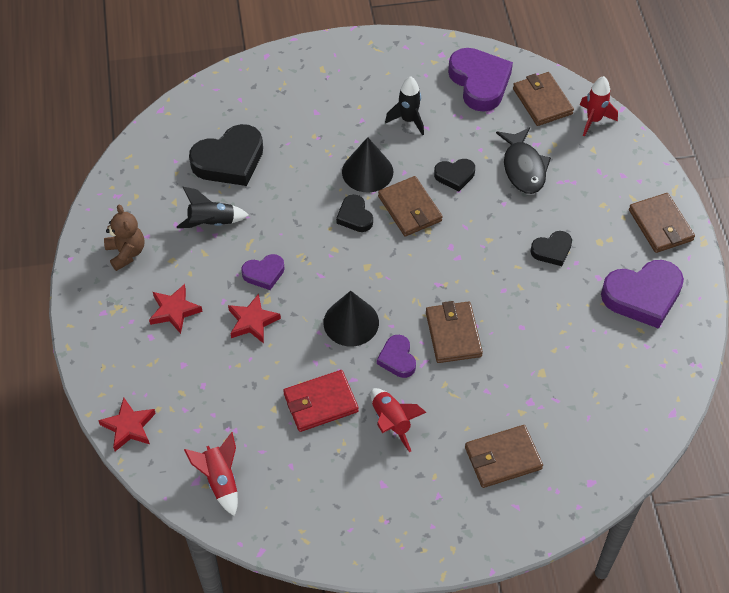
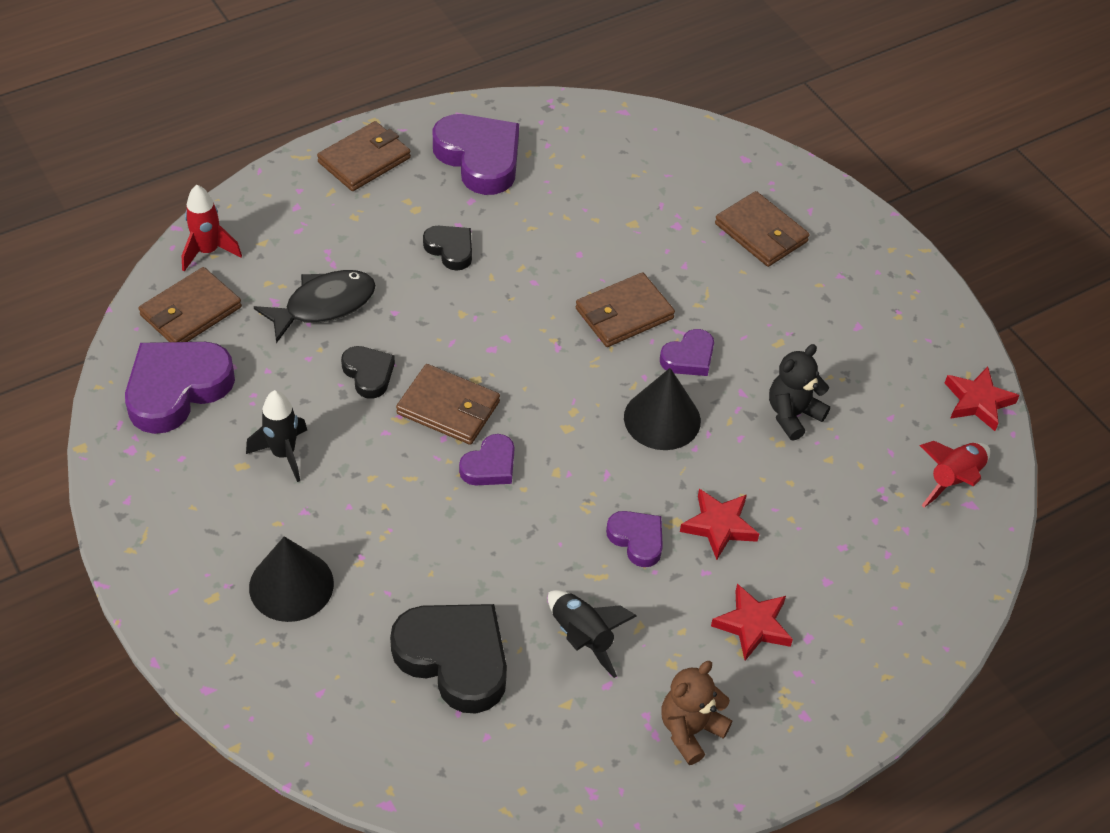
camera: 115 degrees left, 5 degrees down
(129, 427) = (949, 606): red star -> red star (977, 401)
(320, 403) = (792, 415): red wallet -> black teddy bear
(355, 216) = (490, 466): black heart -> purple heart
(367, 171) = (402, 475): black cone -> black cone (291, 585)
(391, 422) = (776, 340): red rocket -> none
(410, 209) = (448, 408): brown wallet -> brown wallet turned 75 degrees clockwise

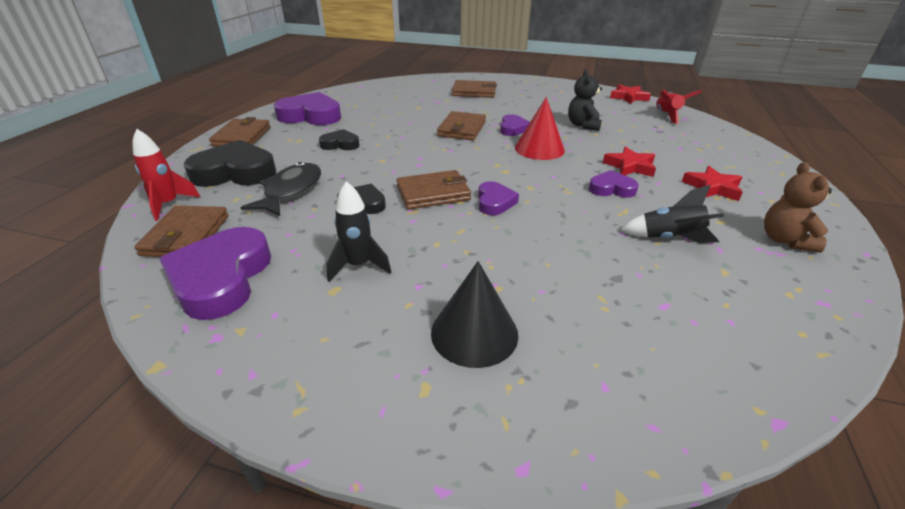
camera: 40 degrees left, 15 degrees down
(454, 659) = (638, 295): black heart -> black heart (235, 172)
(662, 419) = (539, 149): black cone -> red cone

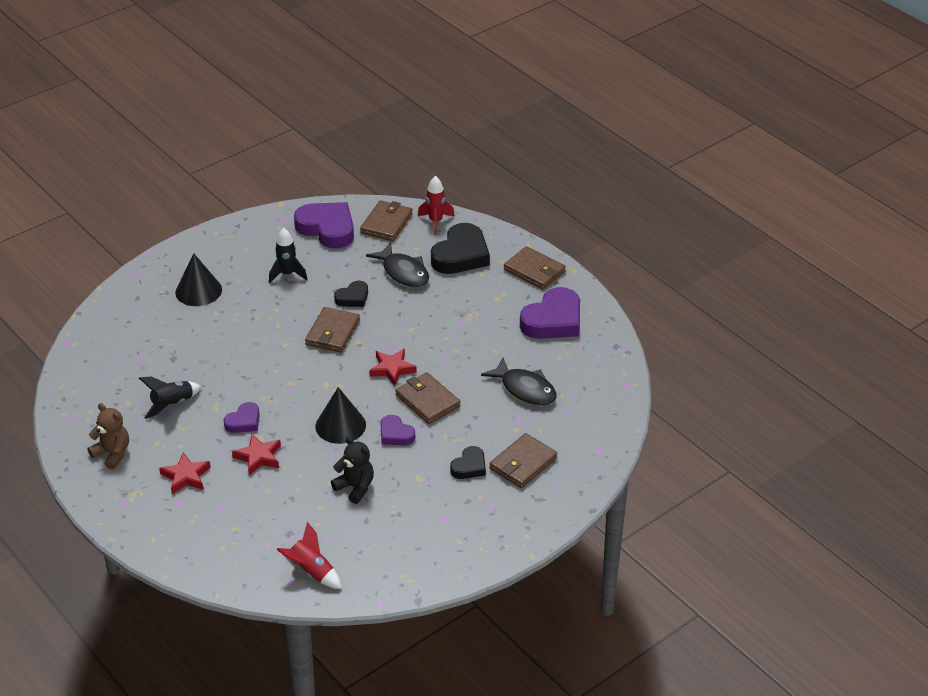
camera: 125 degrees right, 5 degrees up
(186, 235) = (386, 223): brown wallet -> brown wallet turned 75 degrees clockwise
(340, 144) = (464, 317): black heart -> black heart (469, 466)
(404, 106) = (525, 389): none -> black fish
(494, 202) = (291, 354): purple heart -> none
(539, 149) = (340, 425): red cone -> black cone
(628, 97) = (385, 585): red star -> red star (392, 369)

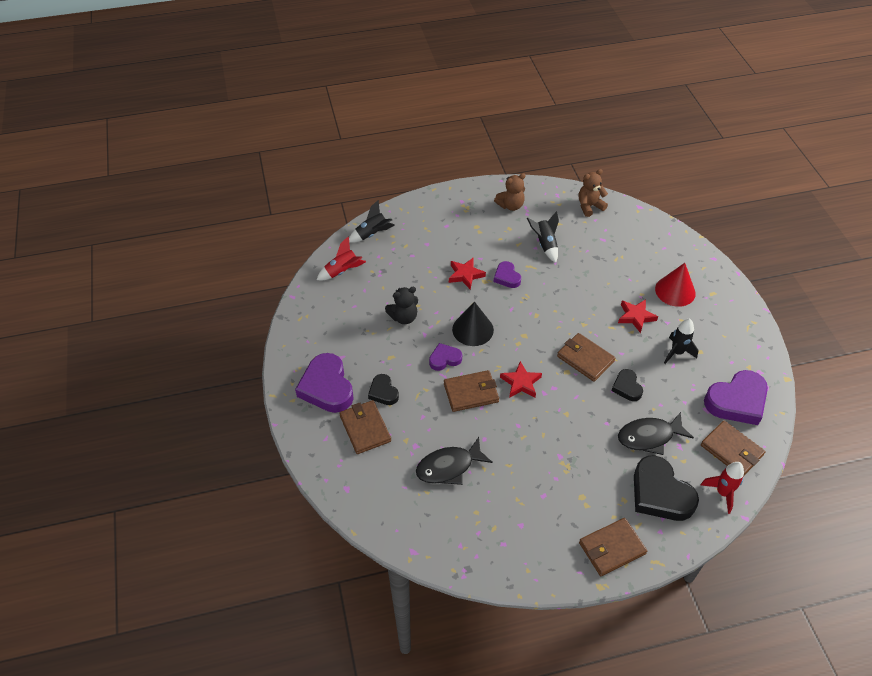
camera: 115 degrees right, 10 degrees up
(83, 384) = (589, 206): none -> brown teddy bear
(186, 476) = (468, 234): red star -> red star (636, 317)
(198, 291) = (675, 291): black cone -> red cone
(229, 568) = (372, 234): none -> black rocket
(553, 320) = (529, 531): purple heart -> purple heart (327, 387)

